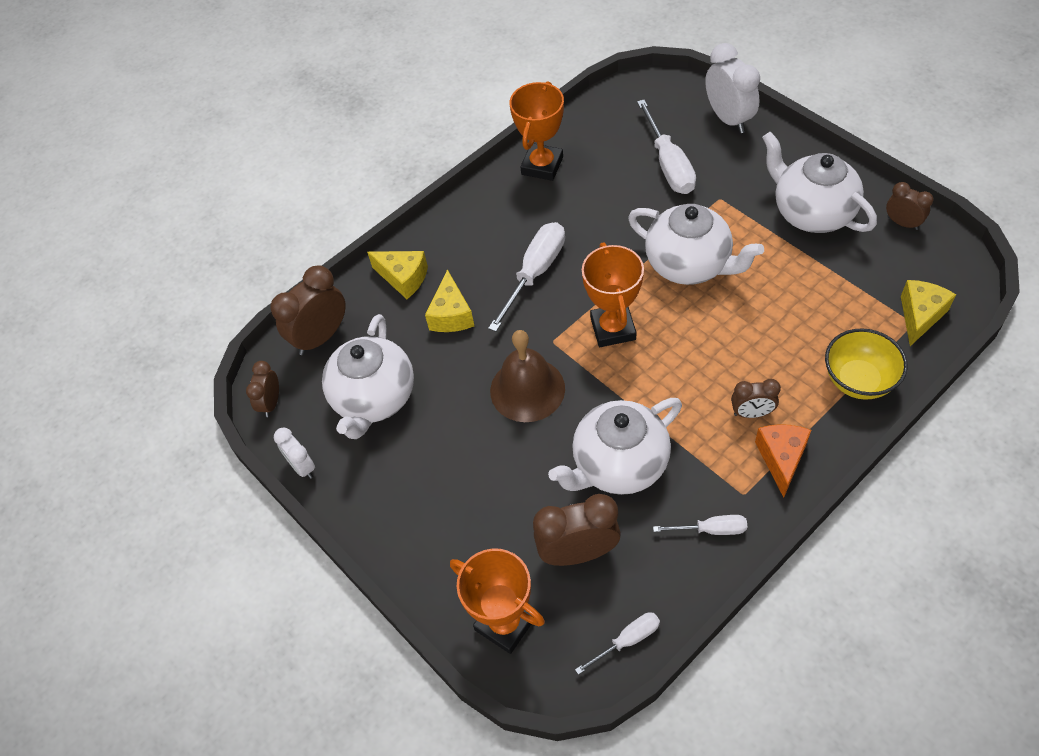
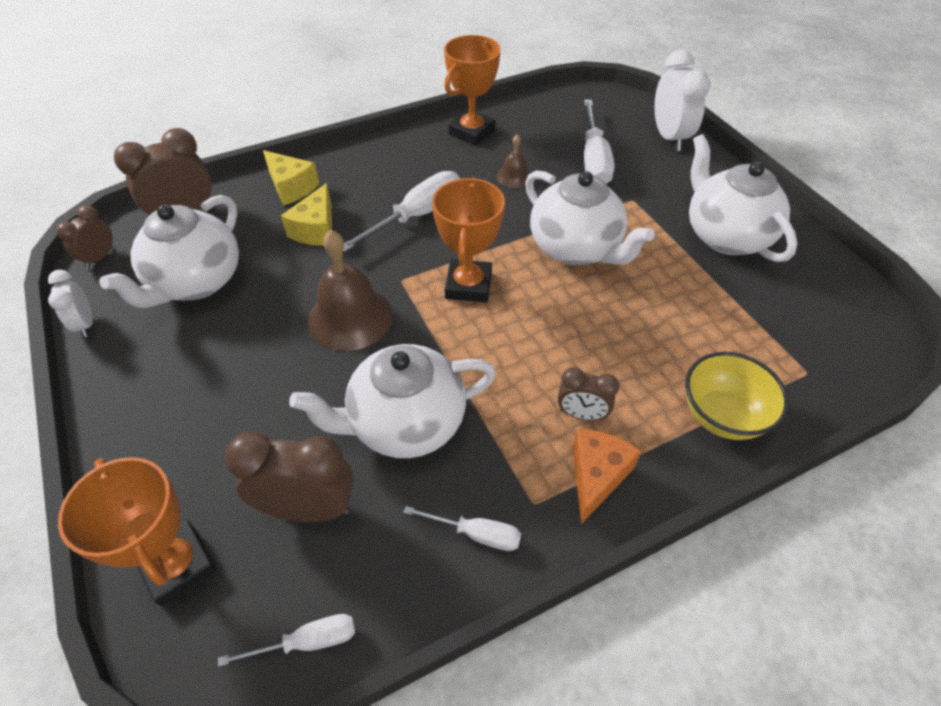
camera: 10 degrees right, 5 degrees down
(604, 205) = (514, 176): none -> brown bell
(902, 223) = (824, 270): brown clock -> none
(920, 316) = (818, 367): yellow cheese -> none

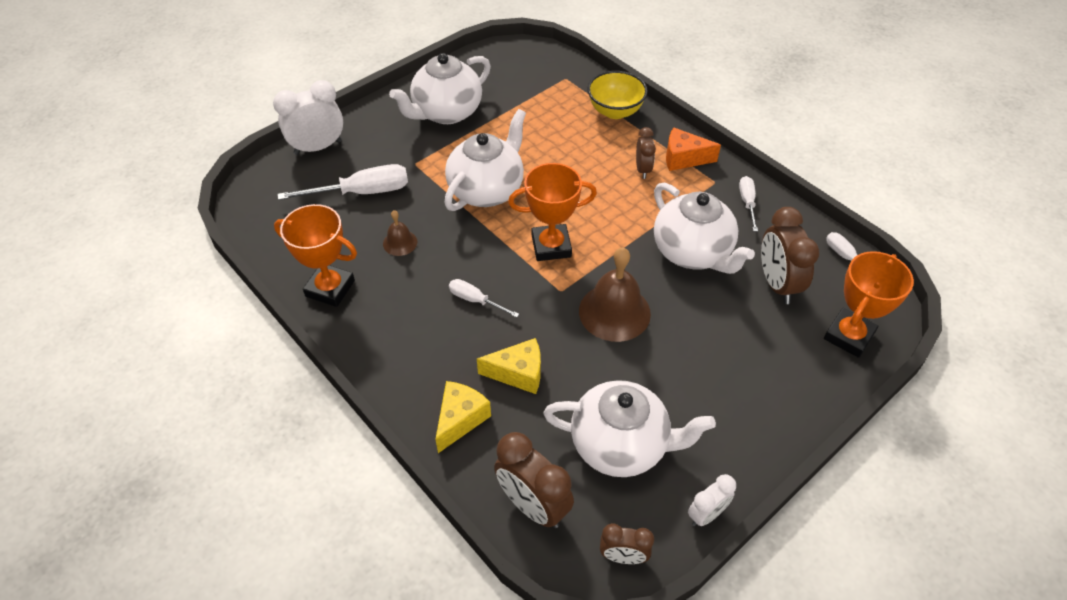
camera: 105 degrees left, 0 degrees up
(417, 215) = (475, 300): white screwdriver -> white screwdriver, size x0.56

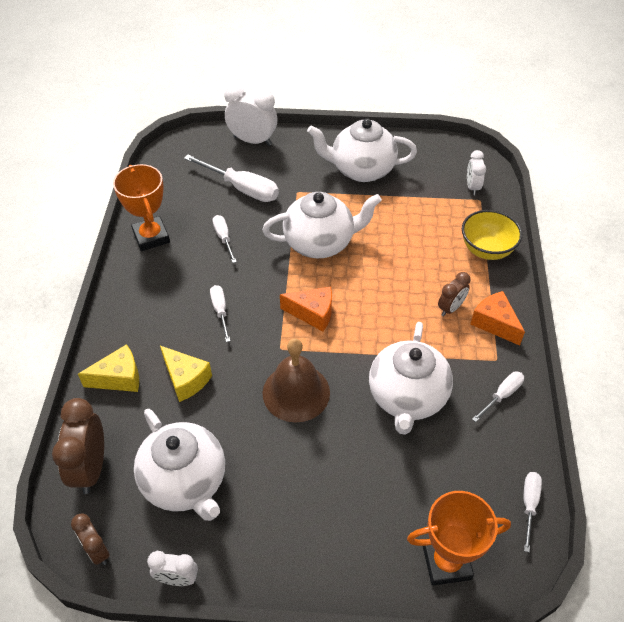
camera: 45 degrees right, 0 degrees up
(400, 242) = (224, 238): brown bell -> white screwdriver
(548, 72) = (472, 187): none -> white clock
(551, 246) = (313, 313): orange trophy -> orange cheese
(777, 284) = (442, 474): brown clock -> none

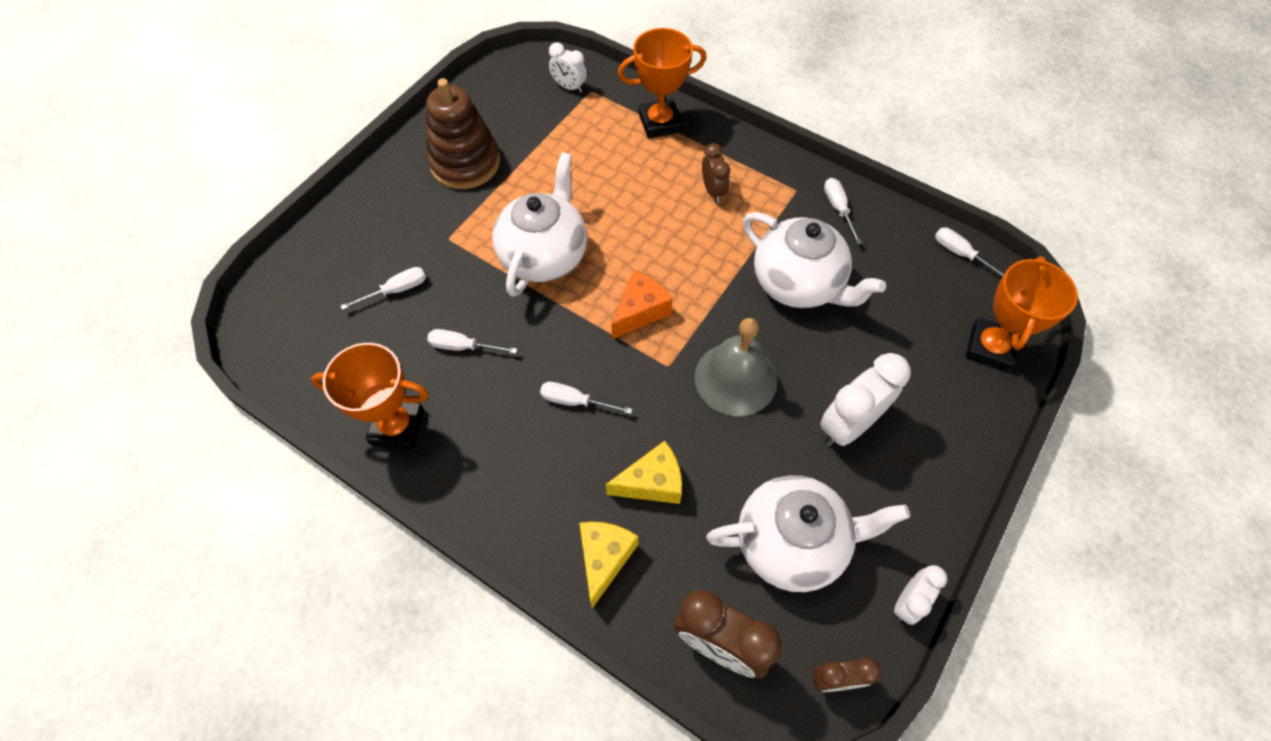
camera: 60 degrees left, 10 degrees up
(242, 188) = (396, 290): white screwdriver -> white screwdriver, size x0.56
(252, 141) = (323, 241): white clock -> white clock (848, 425)
(296, 392) = (735, 378): brown bell -> grey bell
(361, 170) = (465, 163): white teapot -> brown stacking toy
(486, 250) = (660, 123): yellow bowl -> orange trophy
(494, 323) = (753, 168): orange cheese -> none

